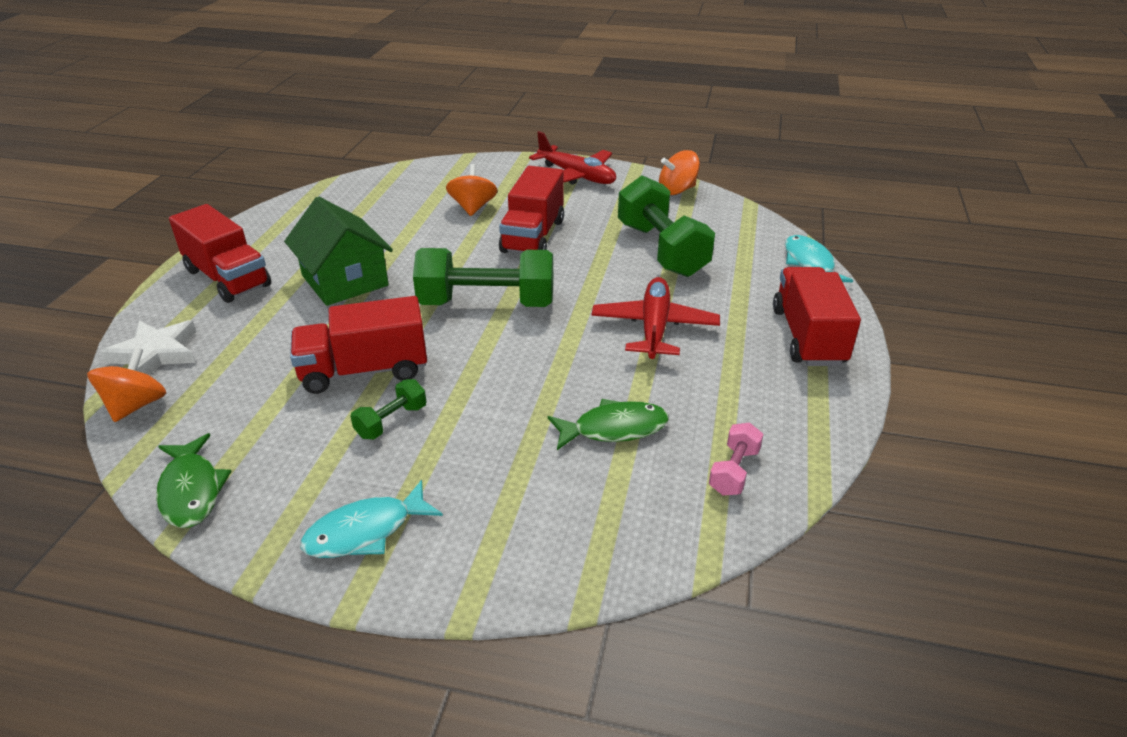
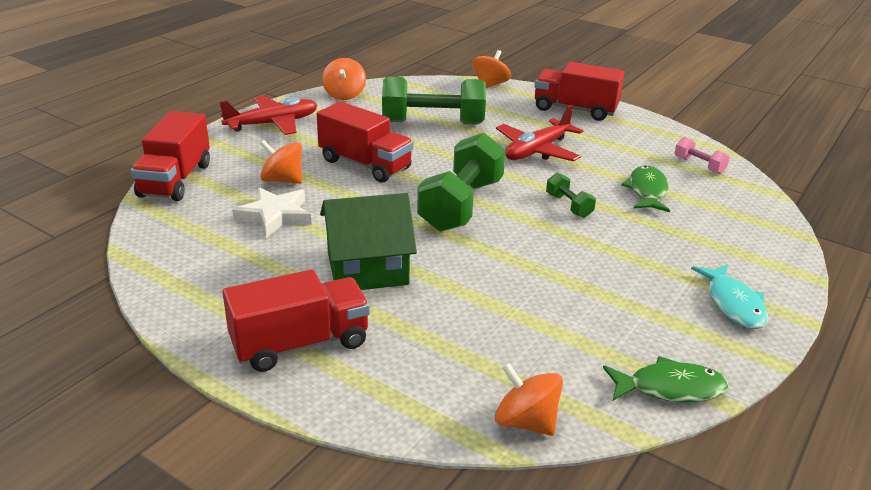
camera: 70 degrees left, 5 degrees down
(155, 354) = (433, 405): white star -> white star (275, 215)
(364, 371) = (531, 278): red truck -> red truck (175, 180)
(391, 421) = (608, 275): green dumbbell -> green dumbbell (568, 206)
(654, 327) = (537, 150): red plane -> red plane turned 75 degrees counterclockwise
(809, 263) = (490, 85): turquoise fish -> orange spinning top

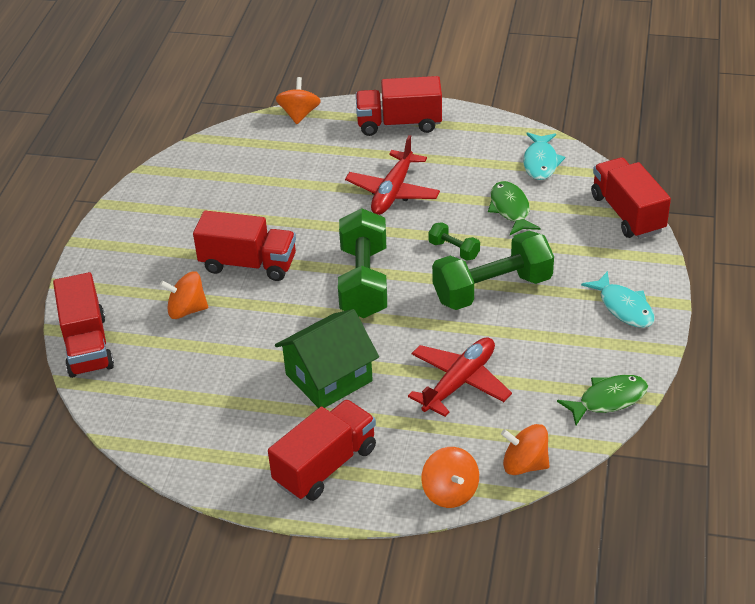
camera: 20 degrees left, 10 degrees up
(273, 124) = (122, 243): red plane -> red plane (460, 382)
(275, 215) = (211, 352): white star -> none
(344, 95) = (163, 178): orange spinning top -> orange spinning top (450, 492)
(433, 123) = (276, 188): green dumbbell -> green dumbbell (492, 289)
(699, 165) = (540, 162): pink dumbbell -> turquoise fish
(775, 226) = (627, 213): none -> red truck

